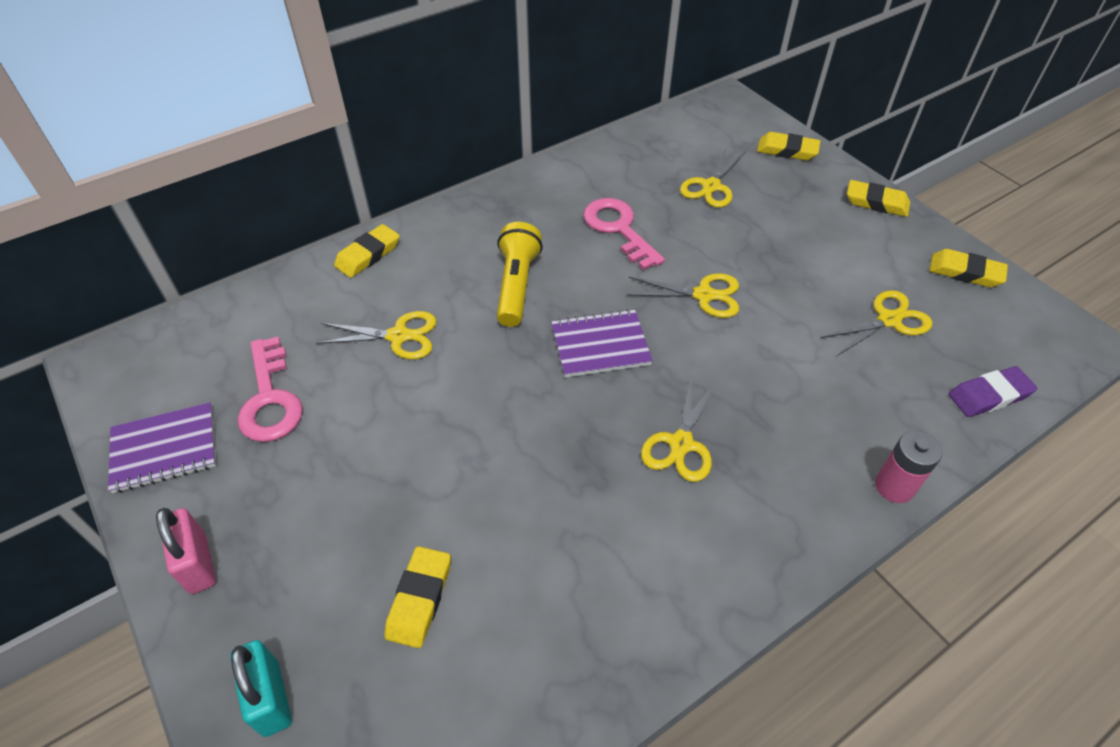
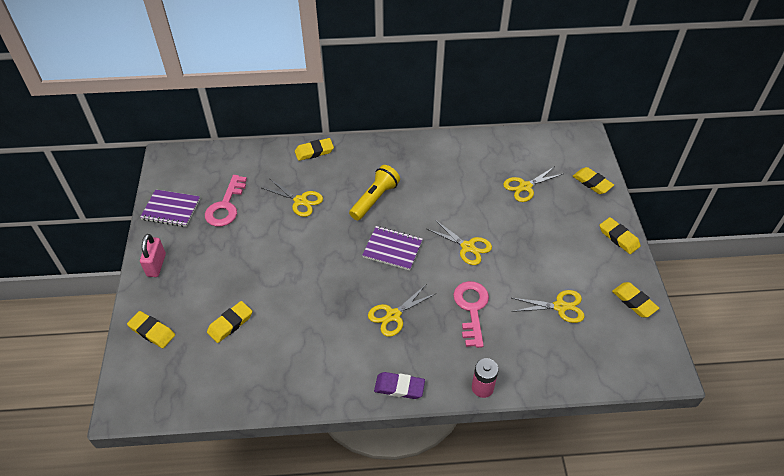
camera: 30 degrees right, 0 degrees up
(271, 698) = (152, 331): turquoise padlock -> yellow eraser
(619, 229) = (452, 191): pink key -> pink key (471, 309)
(989, 395) = (579, 371): purple eraser -> purple eraser (399, 387)

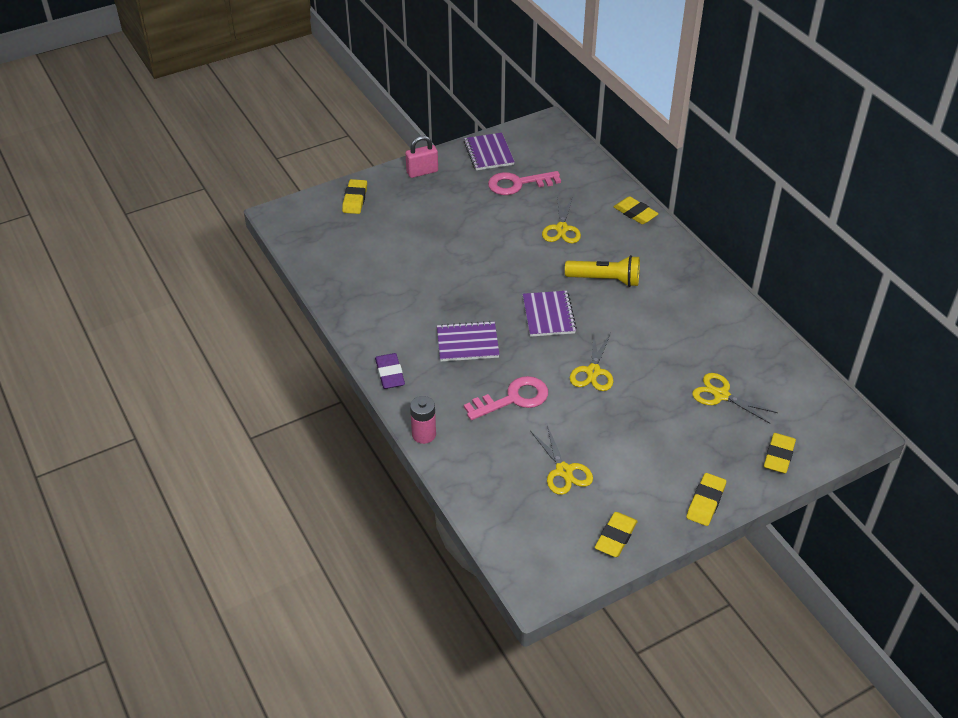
camera: 65 degrees right, 5 degrees down
(230, 323) = (390, 240): yellow eraser -> none
(393, 315) = (467, 343): yellow scissors -> purple notebook

